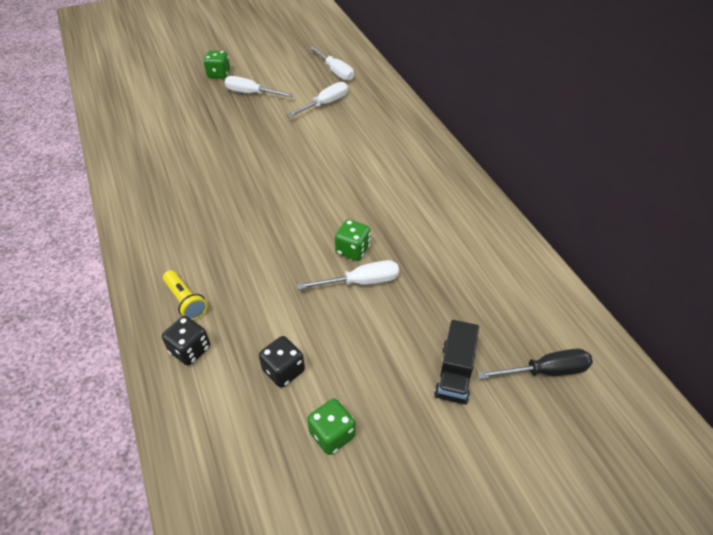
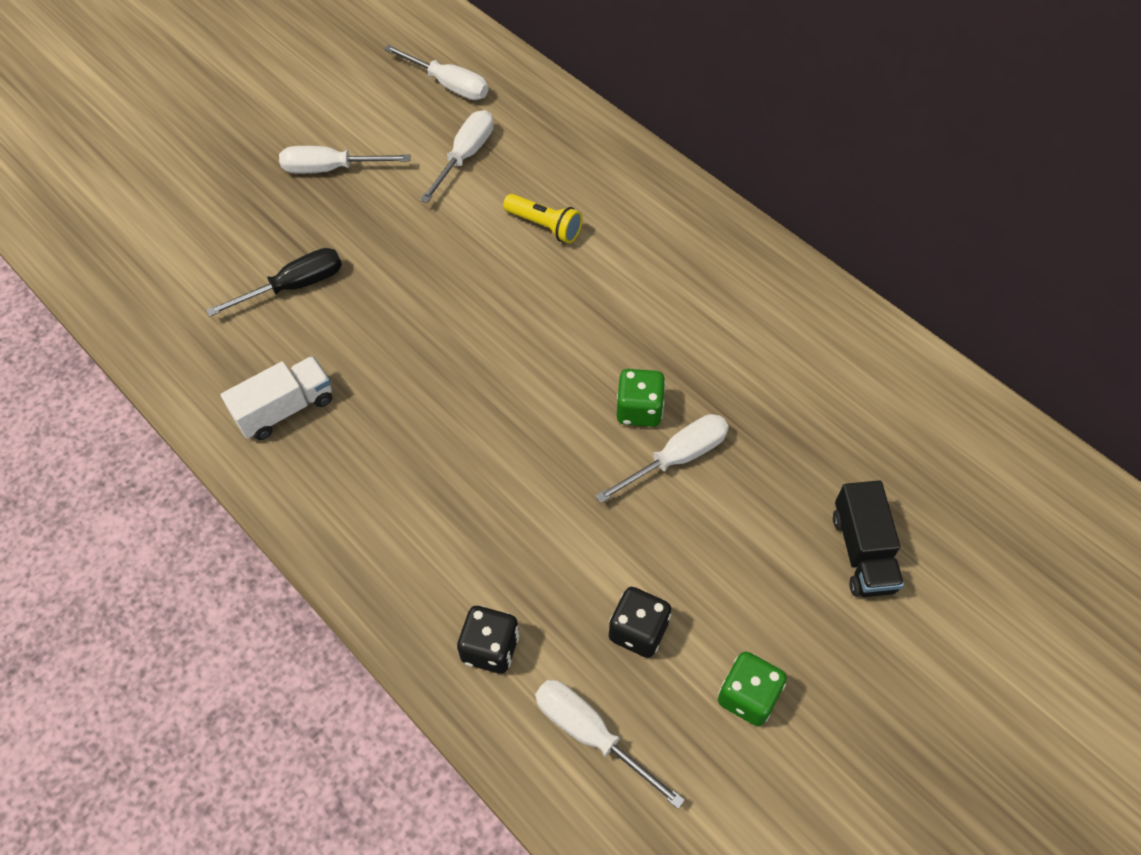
camera: 20 degrees left, 10 degrees up
(157, 194) = (285, 409): none -> white truck
(186, 301) = (439, 576): yellow flashlight -> yellow flashlight (545, 226)
(219, 74) = (251, 144): green dice -> none
(220, 421) = (590, 734): none -> white screwdriver
(545, 371) = (972, 508): black screwdriver -> black screwdriver (294, 286)

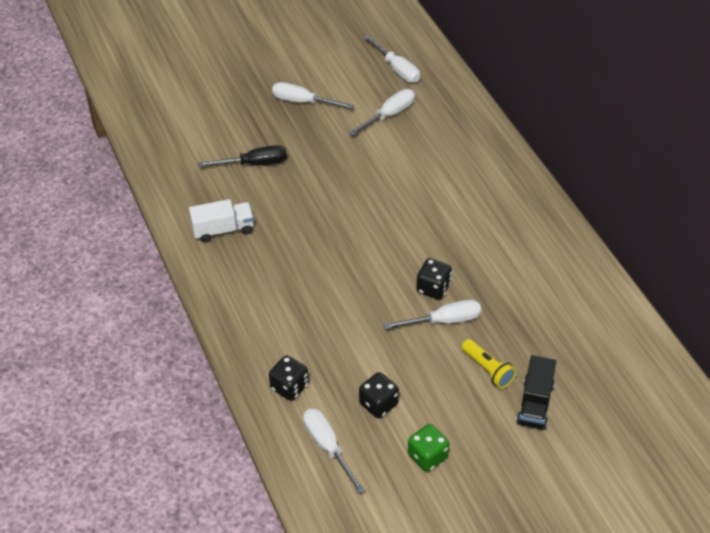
camera: 20 degrees right, 10 degrees down
(545, 226) = (421, 168): yellow flashlight -> yellow flashlight (488, 369)
(639, 410) = (433, 288): green dice -> black dice

